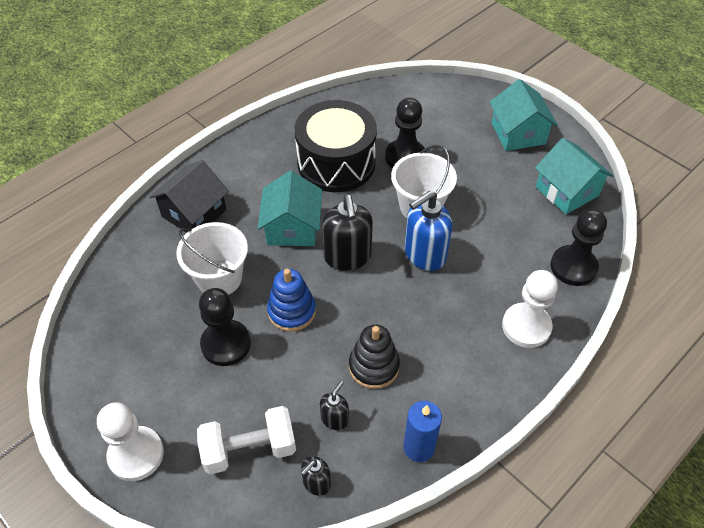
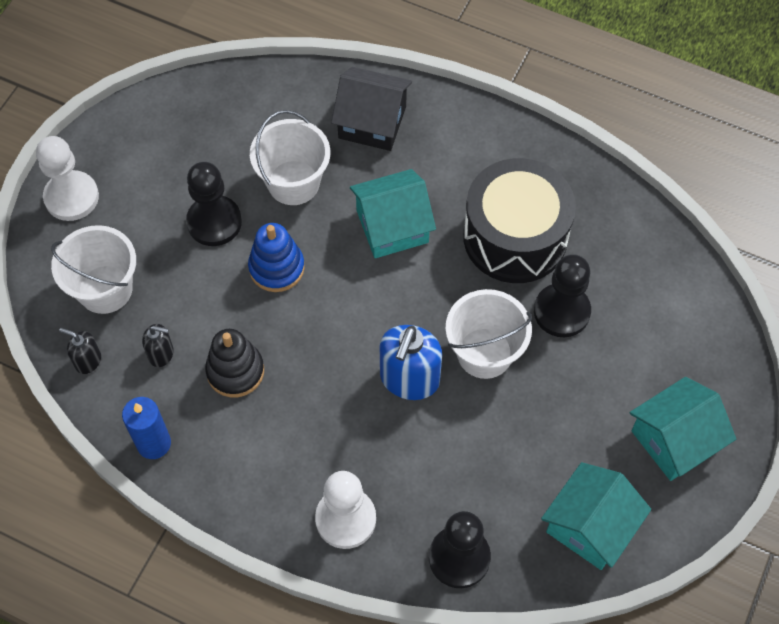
camera: 70 degrees right, 10 degrees up
(249, 449) = (105, 289): white dumbbell -> white bucket
(347, 257) = (373, 298): black soap dispenser -> none
(424, 254) = (409, 379): blue soap dispenser -> blue soap dispenser turned 105 degrees counterclockwise

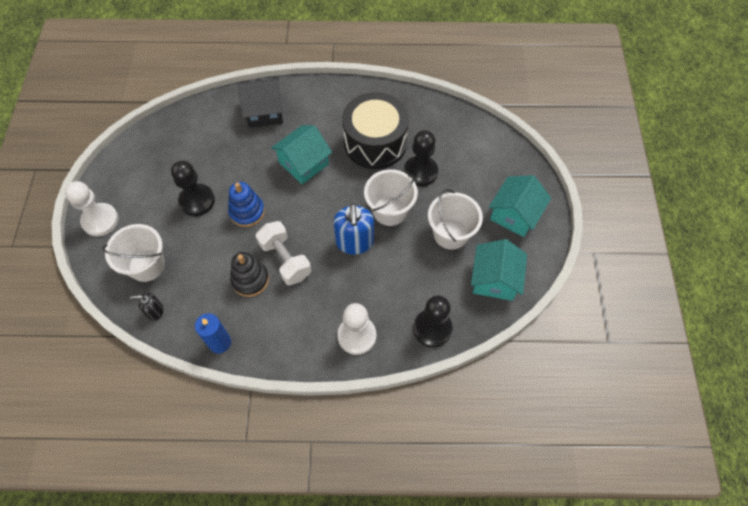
camera: 25 degrees left, 0 degrees up
(161, 354) = (200, 288): black soap dispenser -> none
(293, 183) = (234, 161): white bucket -> white bucket (450, 234)
(297, 363) = (285, 260): none -> white dumbbell

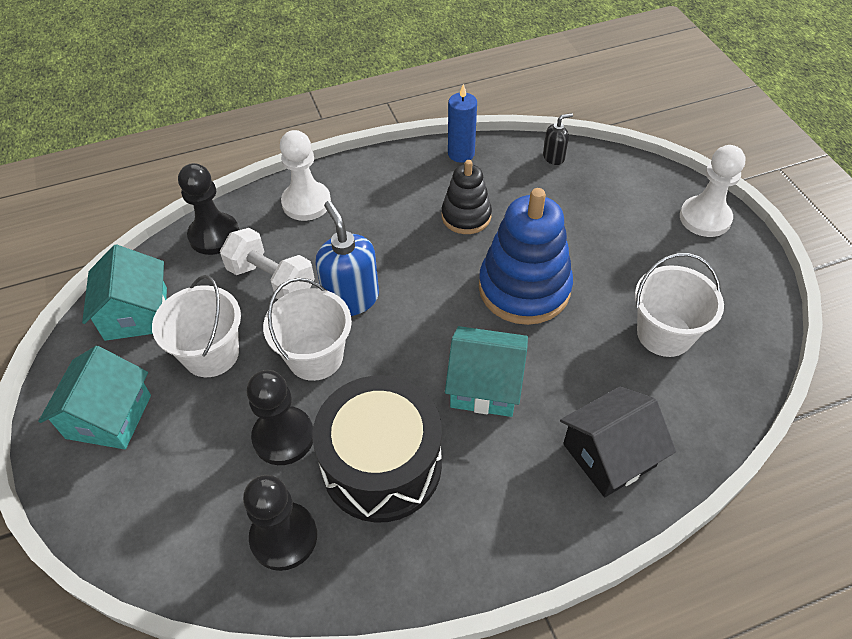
camera: 160 degrees right, 10 degrees down
(146, 265) = (602, 193): white bucket -> white bucket (664, 334)
(197, 201) = (603, 280): black pawn -> black pawn (284, 537)
(247, 212) = (524, 288): blue stacking toy -> blue stacking toy, size x1.71
(285, 260) = (435, 249): white dumbbell -> white dumbbell (271, 280)
(303, 163) = (485, 385): turquoise house -> turquoise house turned 75 degrees clockwise

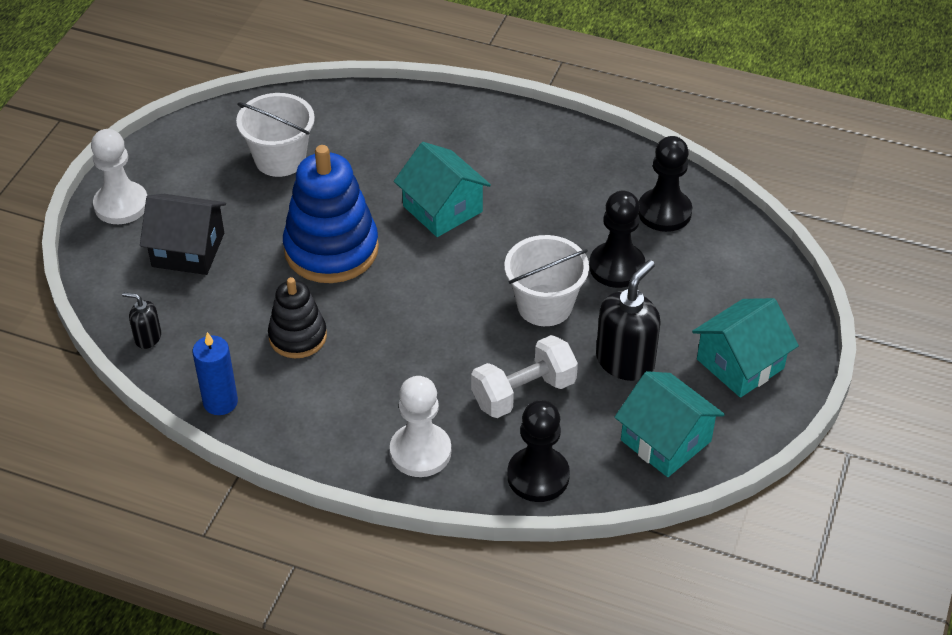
camera: 140 degrees left, 5 degrees down
(136, 313) = (666, 440): turquoise house -> turquoise house turned 75 degrees counterclockwise
(211, 354) = (625, 361): white bucket -> black soap dispenser
(271, 280) = (523, 393): white dumbbell -> white dumbbell turned 75 degrees clockwise
(351, 298) = (472, 331): blue soap dispenser -> none
(382, 465) = (564, 210): black drum -> none
(609, 455) = (414, 127): black house -> black house (188, 250)

